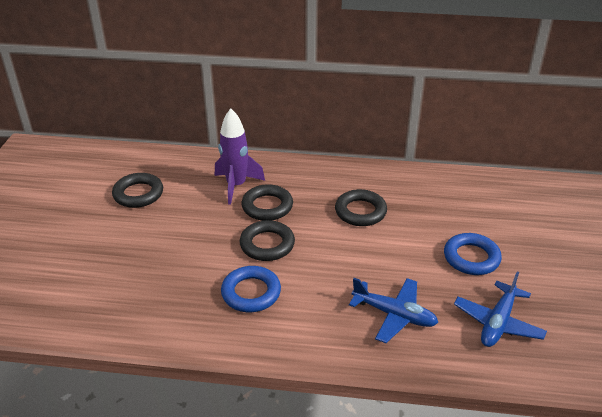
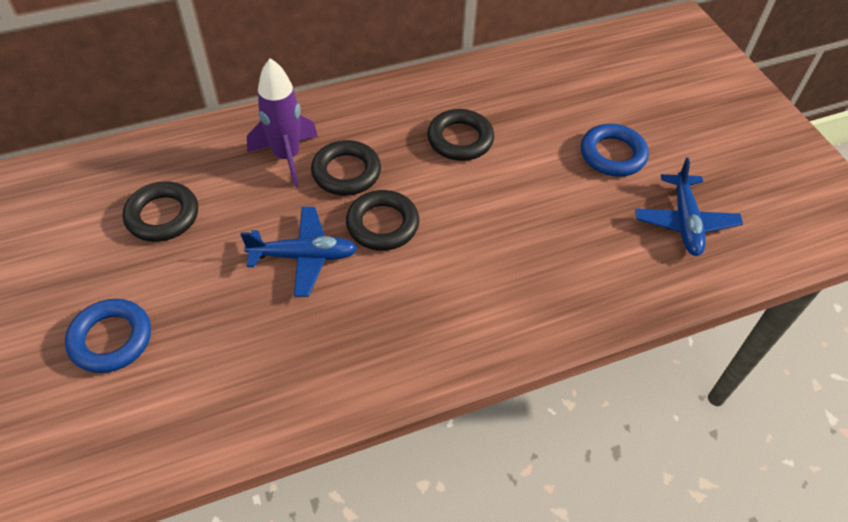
camera: 30 degrees left, 15 degrees up
(251, 293) = (408, 296): blue ring -> blue ring (111, 339)
(394, 315) = (581, 257): blue plane -> blue plane (304, 257)

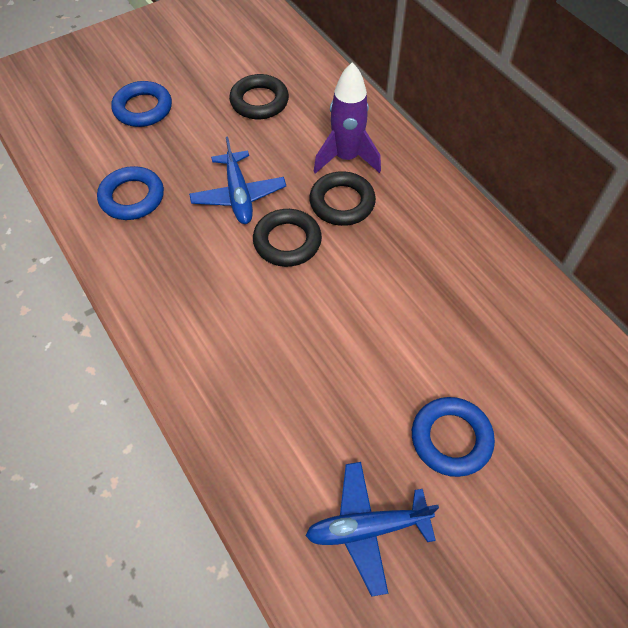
camera: 80 degrees right, 5 degrees up
(267, 364) = (132, 197): none -> blue ring
(460, 139) = (418, 284): black ring -> none

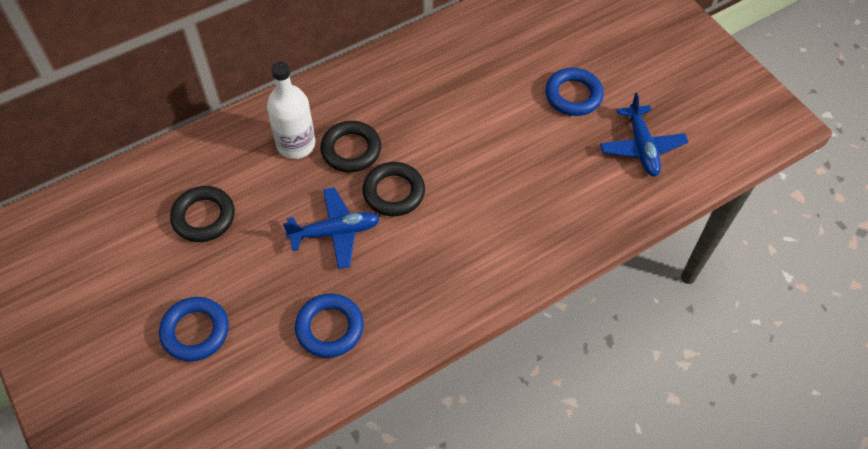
camera: 90 degrees left, 0 degrees up
(346, 158) = (296, 144): purple rocket -> white bottle

